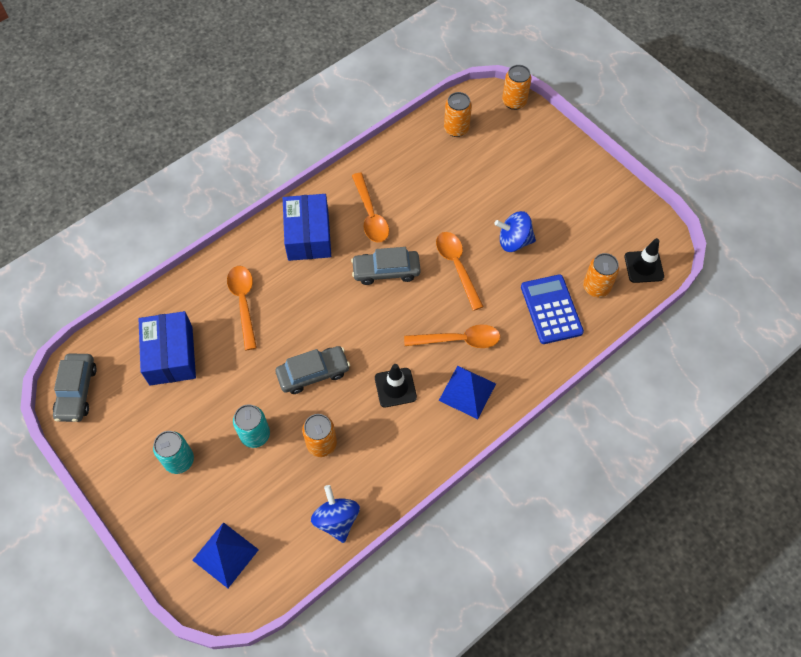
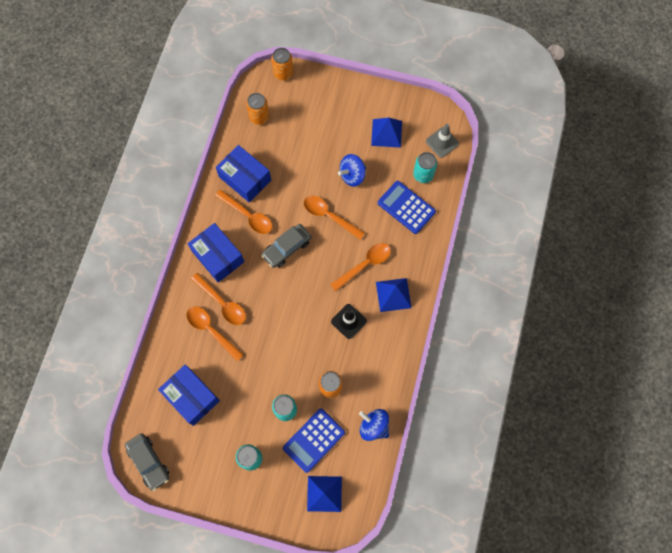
camera: 35 degrees left, 10 degrees up
(259, 488) = (314, 440): none -> blue calculator
(276, 283) = (222, 303): none -> orange spoon
(313, 373) = (291, 346): grey car -> none
(395, 178) = (245, 178): none -> blue box
(585, 221) = (386, 133): none -> blue pyramid
(596, 287) = (423, 175): orange can -> turquoise can
(644, 267) = (442, 142): black traffic cone -> grey traffic cone

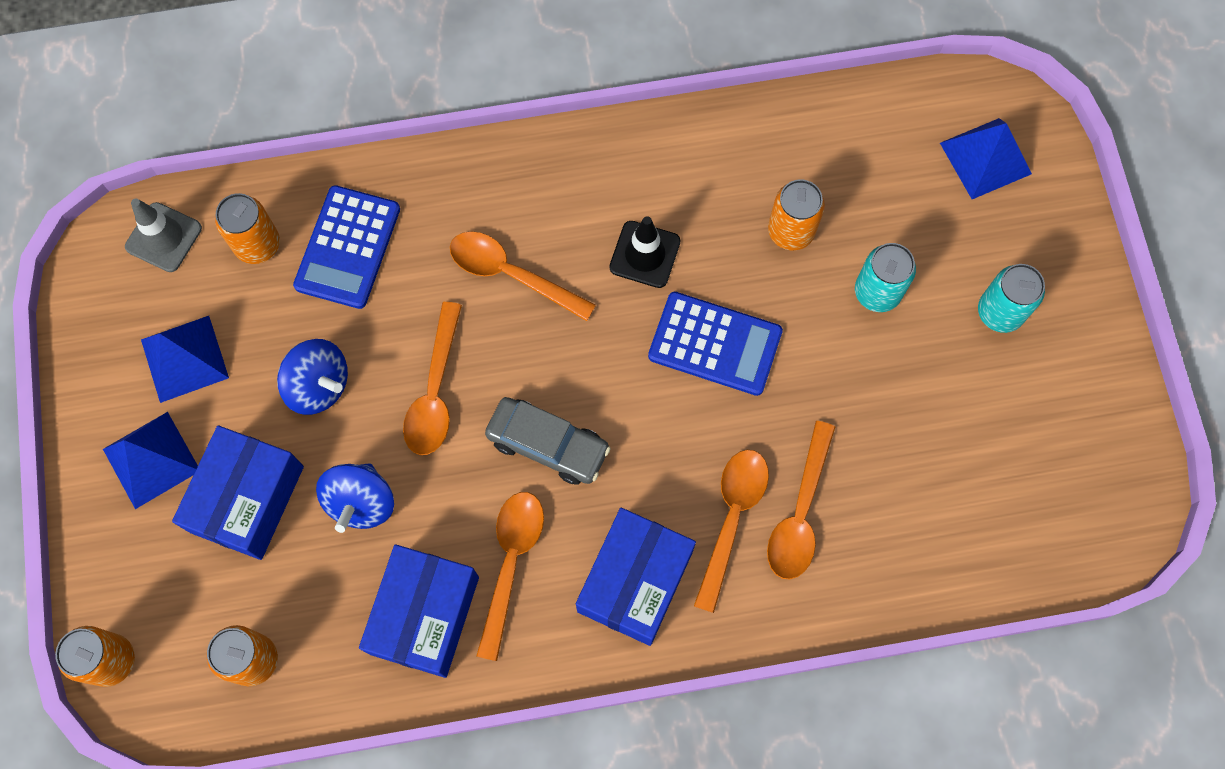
camera: 115 degrees left, 0 degrees up
(149, 462) = (1117, 499): grey car -> none
(191, 396) = (951, 482): blue box -> blue box (247, 499)
(314, 440) = (904, 217): blue calculator -> blue calculator (715, 344)
(374, 426) = (821, 126): blue spinning top -> blue spinning top (361, 502)
(393, 295) = (549, 195): blue pyramid -> blue pyramid (151, 459)
(423, 175) = (257, 244): turquoise can -> orange can

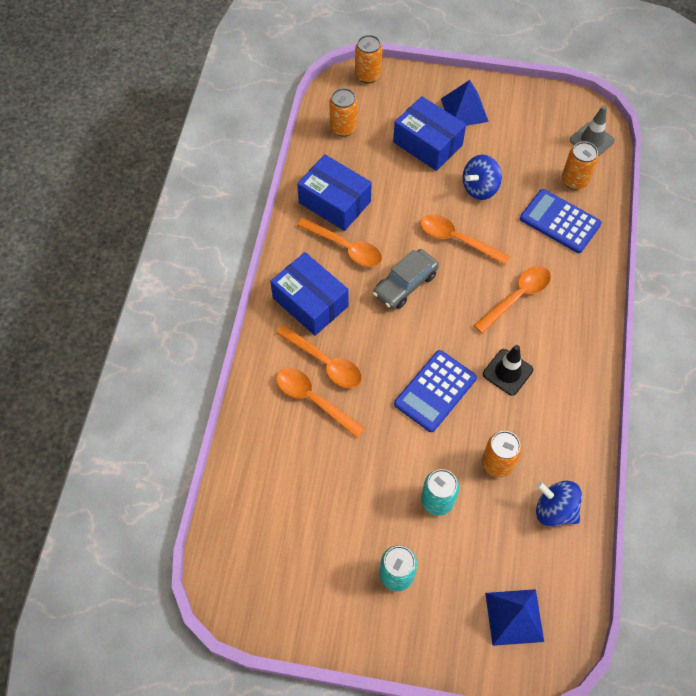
camera: 110 degrees right, 10 degrees down
(185, 358) = (516, 134): blue pyramid -> none
(361, 502) = (406, 190): blue spinning top -> blue spinning top (554, 510)

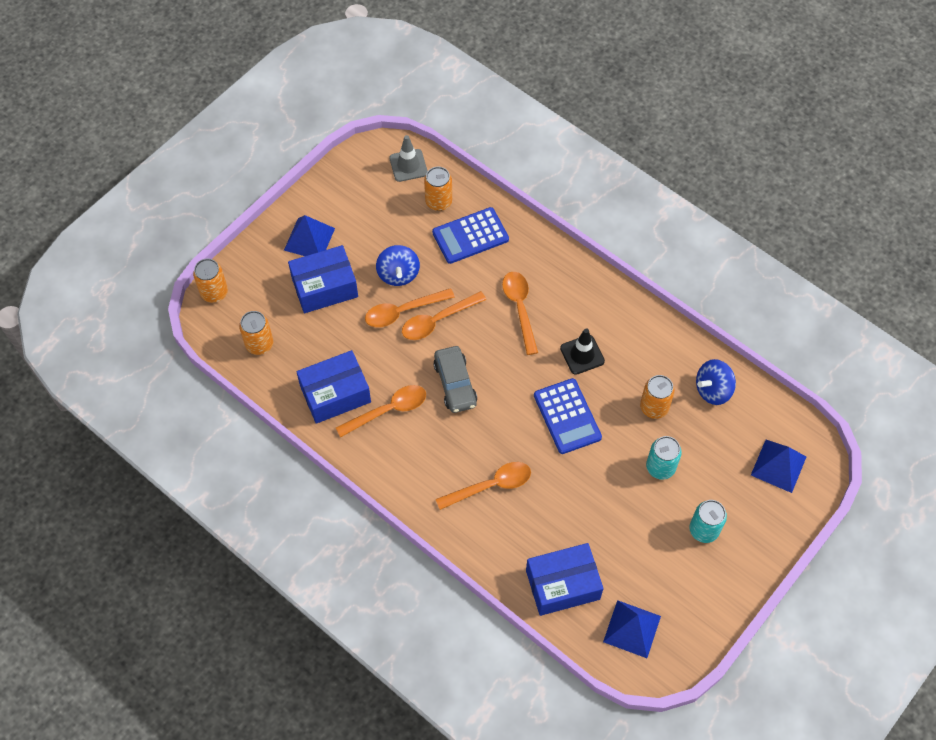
camera: 60 degrees left, 0 degrees up
(254, 556) = (632, 628): none -> blue pyramid
(310, 302) = (425, 467): blue box -> blue box (562, 584)
(313, 400) = (520, 513): orange spoon -> orange spoon (403, 311)

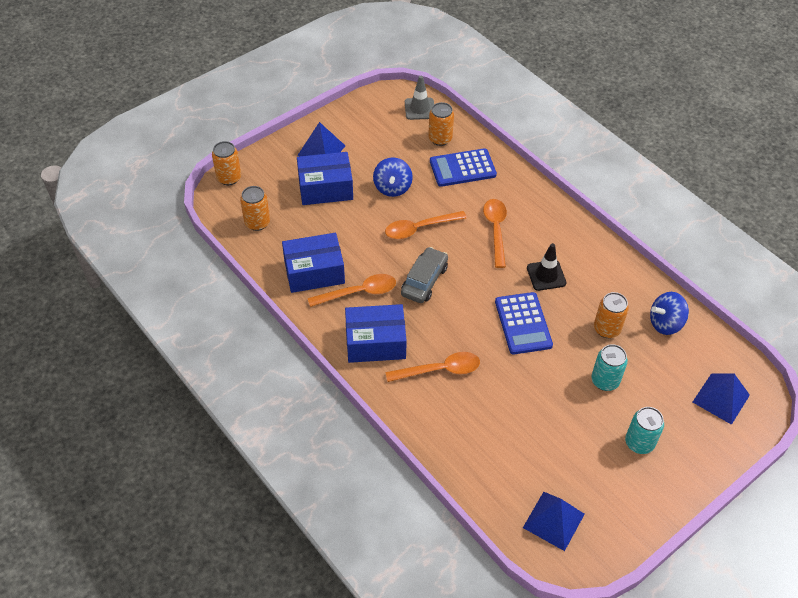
camera: 10 degrees right, 10 degrees down
(403, 311) = (390, 217): orange spoon -> none
(455, 384) = (424, 281): grey car -> grey car turned 150 degrees counterclockwise
(562, 584) = (492, 468): blue box -> blue box (375, 342)

